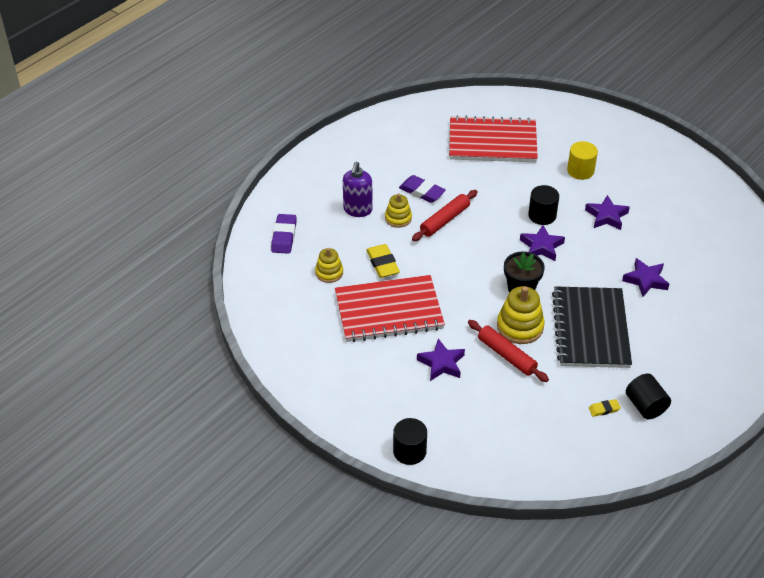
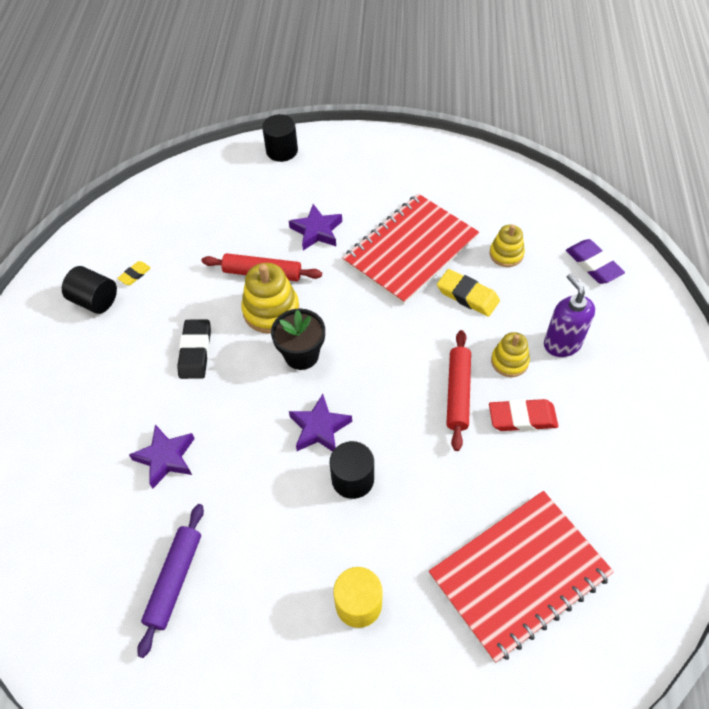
camera: 145 degrees right, 10 degrees up
(422, 192) = (522, 418): purple eraser -> red eraser
(590, 329) = (195, 351): black notebook -> black eraser
(606, 216) = (270, 535): purple star -> none
(671, 224) = (174, 580): none -> purple rolling pin

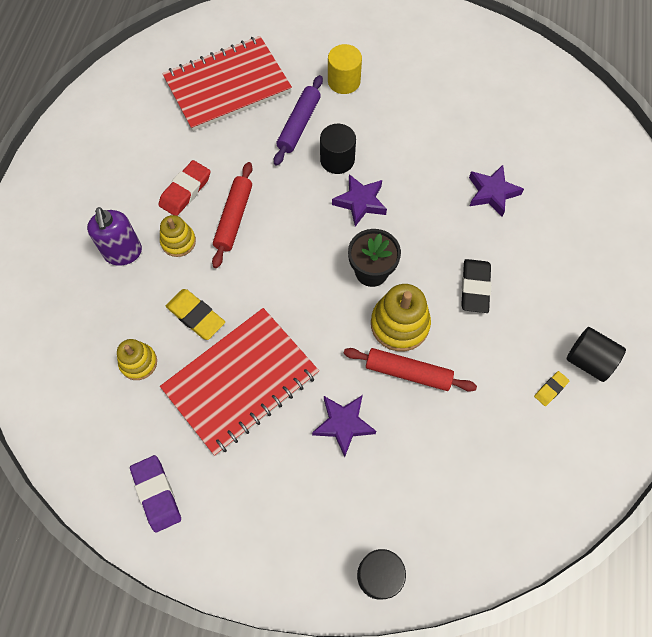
camera: 175 degrees left, 10 degrees up
(174, 580) = (475, 108): purple rolling pin -> purple rolling pin (299, 125)
(522, 418) = (185, 191): red eraser -> red eraser turned 60 degrees counterclockwise
(593, 264) = (53, 337): purple eraser -> purple eraser (156, 494)

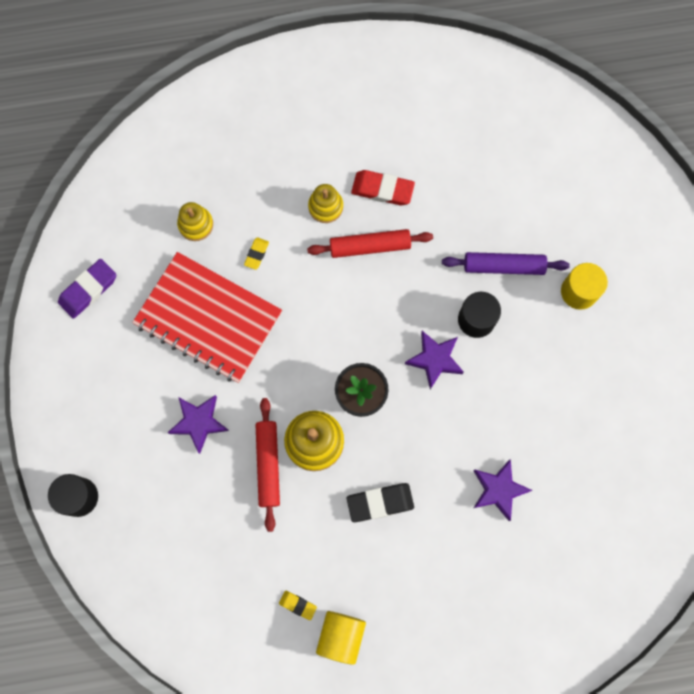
camera: 70 degrees right, 10 degrees up
(123, 253) = (296, 164): purple soap dispenser -> none
(196, 316) = (256, 254): yellow eraser -> yellow eraser, size x0.55
(227, 86) = (523, 177): red notebook -> none
(588, 360) = (341, 635): black cylinder -> yellow cylinder

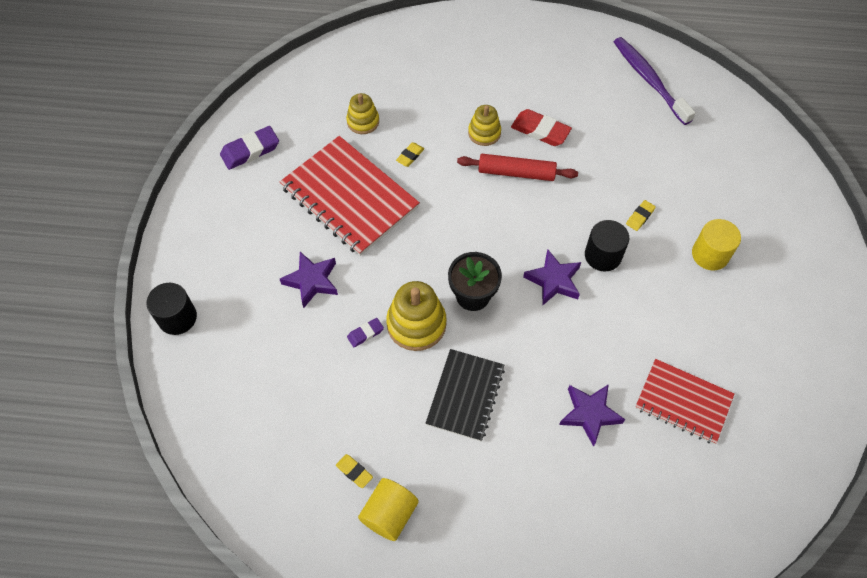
camera: 15 degrees right, 15 degrees down
(268, 465) = (365, 334): red rolling pin -> purple eraser
(380, 502) = (465, 395): black eraser -> black notebook
(481, 98) = (649, 80): none -> purple toothbrush
(503, 266) = (640, 217): purple rolling pin -> yellow eraser
(581, 455) = (683, 402): none -> red notebook

